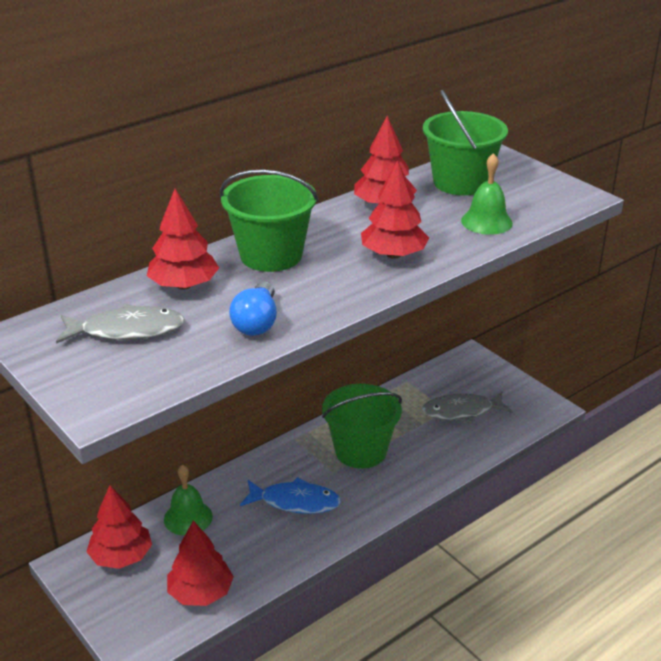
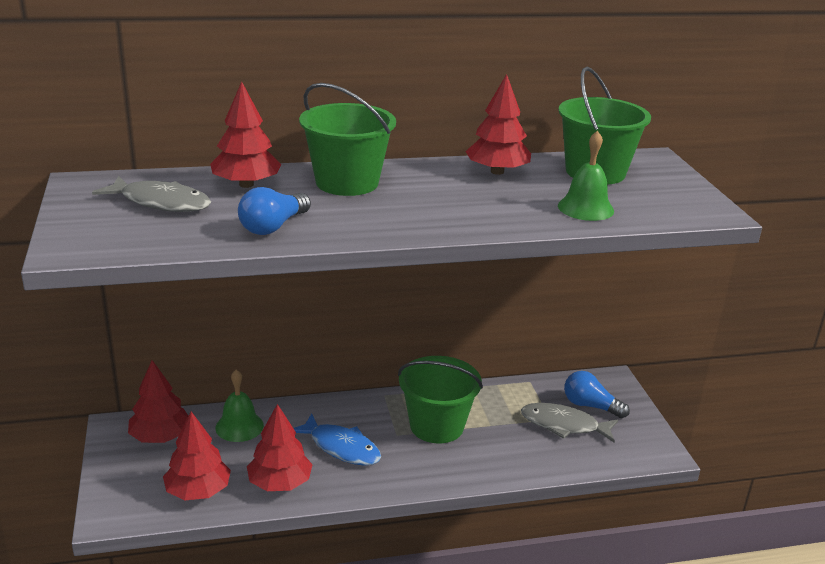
camera: 25 degrees right, 5 degrees down
(393, 254) = (460, 210): red tree -> red tree (280, 483)
(470, 386) = (590, 406): none -> blue light bulb

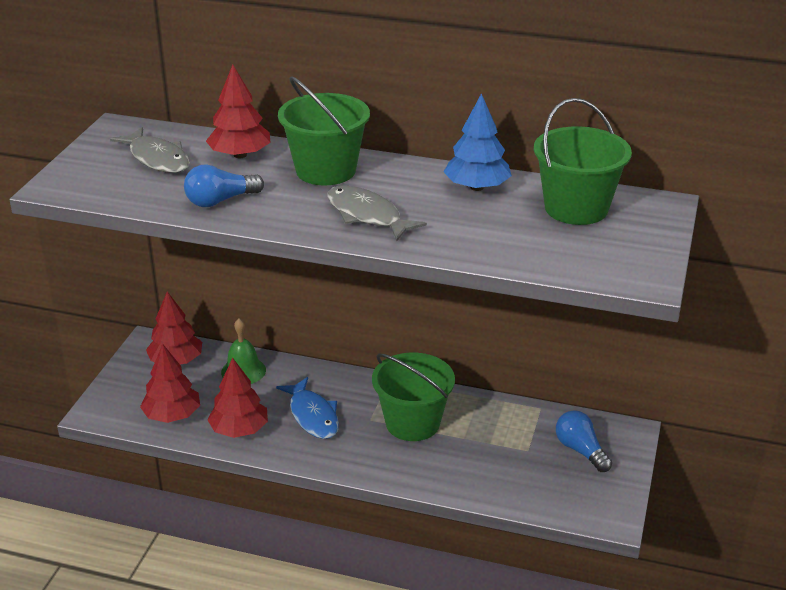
camera: 30 degrees right, 5 degrees up
(497, 171) = (477, 187): red tree -> blue tree
(564, 425) = (536, 460): grey fish -> grey fish (367, 215)
(585, 208) = (516, 245): green bell -> none

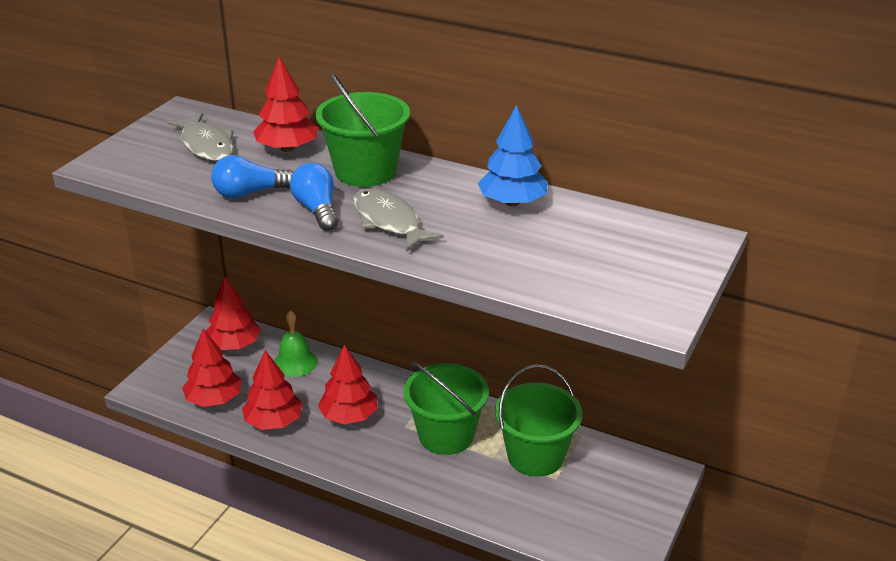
camera: 10 degrees right, 0 degrees up
(312, 416) = (349, 416): blue fish -> red tree
(576, 208) = (609, 234): green bucket -> green bucket (535, 456)
(580, 450) = (611, 485): blue light bulb -> blue light bulb (317, 210)

